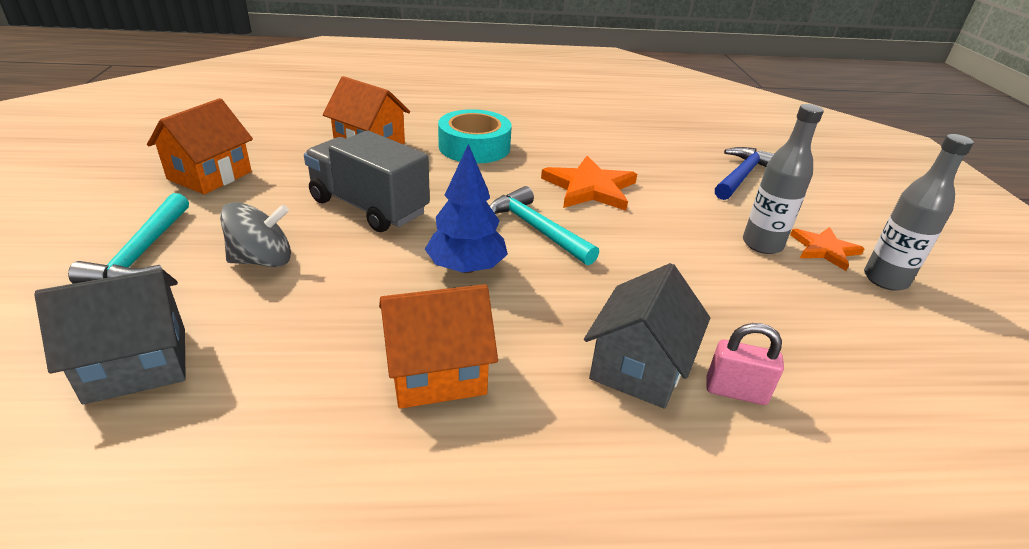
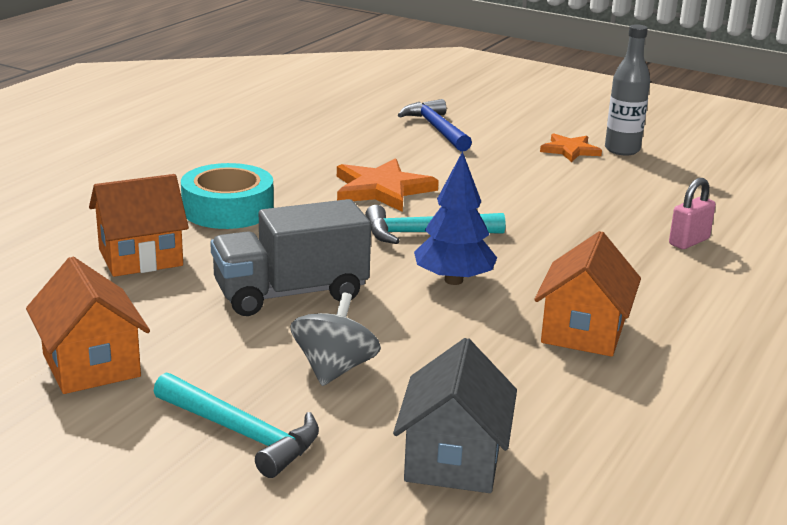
camera: 55 degrees left, 10 degrees down
(639, 367) = (640, 261): grey house -> none
(762, 244) = (541, 165): grey bottle -> none

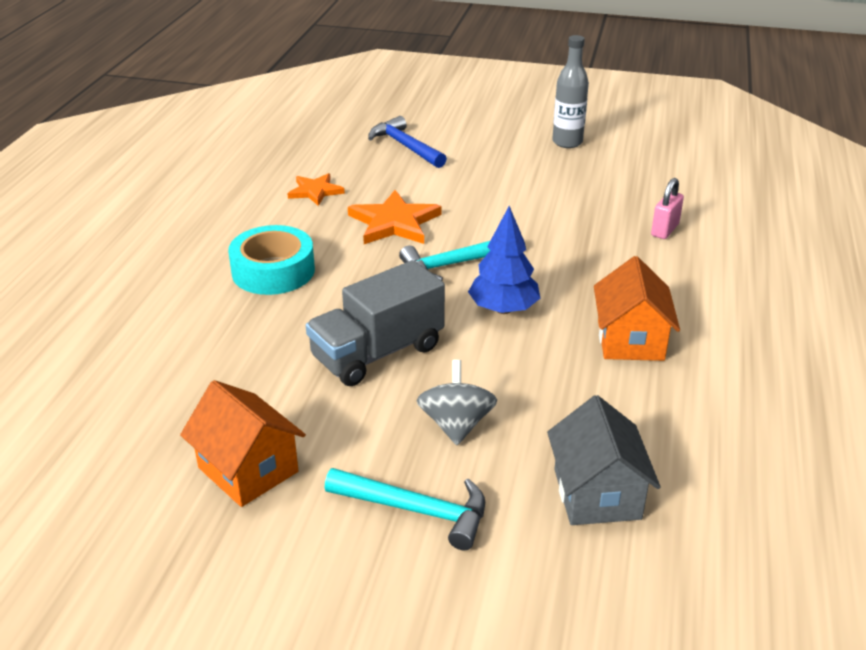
camera: 15 degrees left, 10 degrees up
(140, 257) = (225, 341): orange house -> none
(570, 150) = (526, 150): orange star -> orange star (315, 191)

